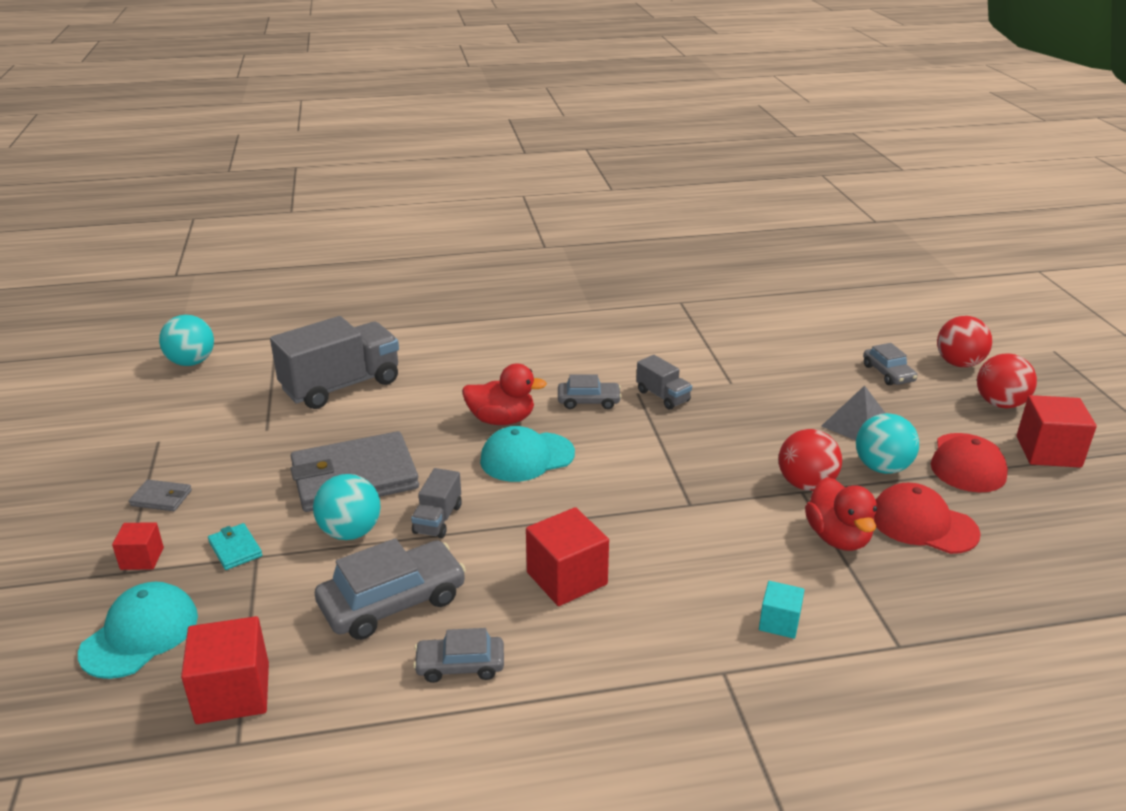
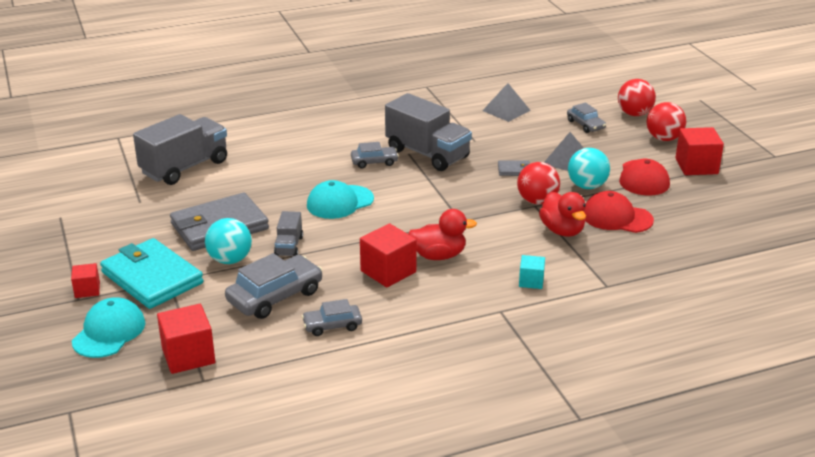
camera: 10 degrees left, 0 degrees up
(161, 498) = (82, 253): grey wallet -> grey wallet (514, 170)
(191, 362) = (58, 161): turquoise ball -> none
(235, 549) = (152, 278): turquoise wallet -> turquoise wallet, size x2.40
(501, 420) = (314, 180): red duck -> red duck (438, 256)
(663, 396) = (427, 154): grey truck -> grey truck, size x2.04
(780, 343) = (506, 110): none -> grey pyramid

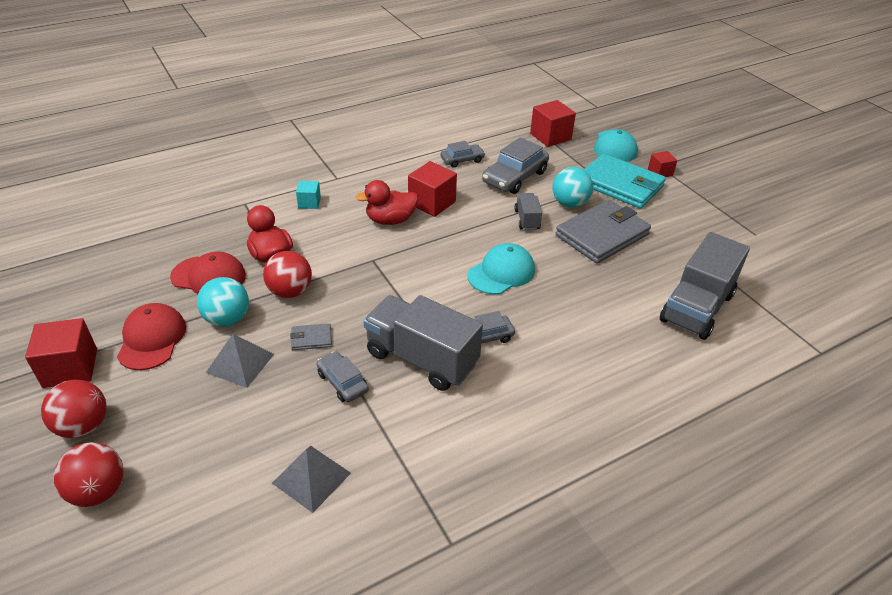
camera: 170 degrees right, 10 degrees up
(585, 125) = (191, 450): grey car -> grey car (342, 382)

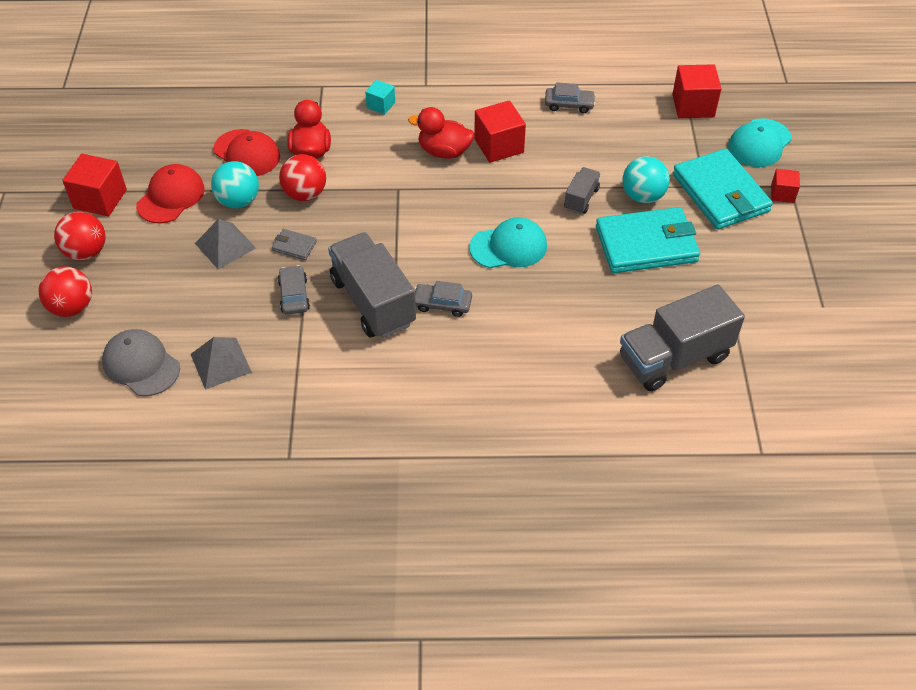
camera: 30 degrees right, 10 degrees up
(221, 519) = (141, 365): none -> grey cap
(515, 177) = (609, 144): grey car -> none
(602, 235) = (646, 244): grey wallet -> turquoise wallet

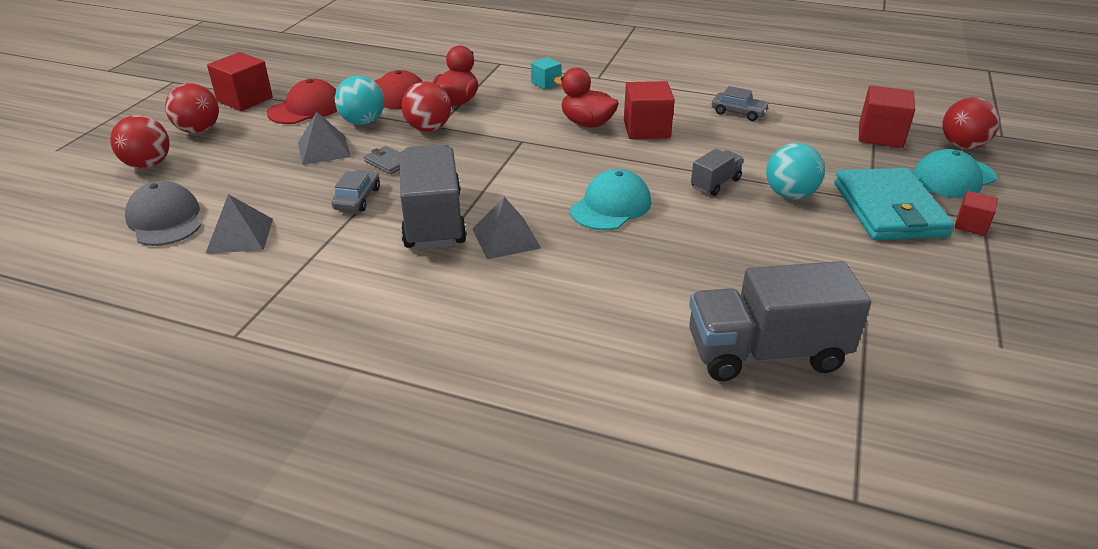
camera: 20 degrees right, 15 degrees down
(442, 304) = (506, 238): grey car -> grey pyramid
(508, 247) = (611, 206): turquoise cap -> turquoise cap turned 60 degrees counterclockwise
(646, 244) = (776, 236): turquoise wallet -> none
(759, 103) = (962, 145): none -> red ball

